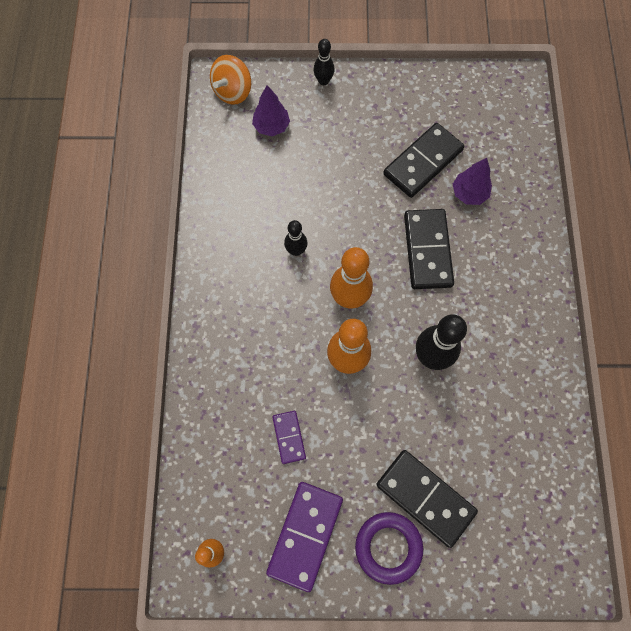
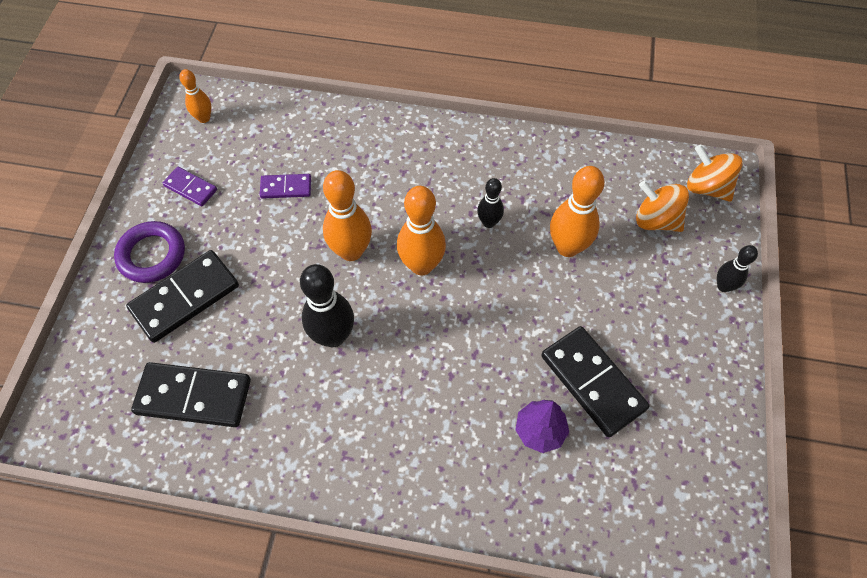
camera: 100 degrees right, 10 degrees down
(271, 126) = (656, 220): purple tree -> orange spinning top
(305, 535) = (190, 188): purple domino -> purple domino, size x0.54
(309, 188) = (567, 247): none -> orange bowling pin
(427, 250) = (466, 361): black domino -> black domino (193, 396)

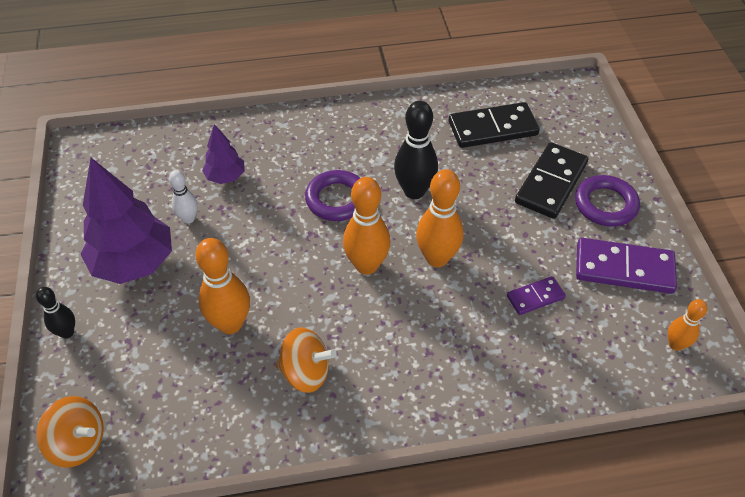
camera: 160 degrees right, 10 degrees down
(190, 188) = (624, 269): purple domino -> purple domino, size x1.84
(421, 354) = (337, 199): none -> purple ring
(489, 222) = (317, 325): black bowling pin -> none
(592, 382) = (188, 218): black domino -> white bowling pin
(656, 220) = (139, 382): orange spinning top -> orange spinning top (305, 372)
(656, 343) = (134, 263): none -> purple tree

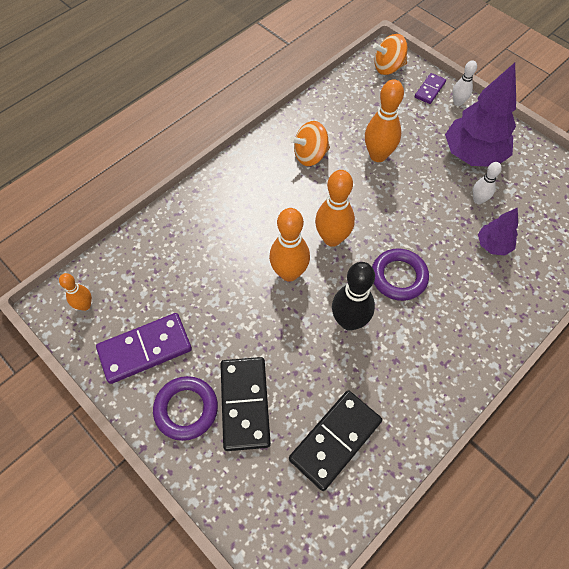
camera: 145 degrees right, 10 degrees up
(67, 332) = (458, 102): black bowling pin -> white bowling pin
(535, 297) = (201, 284): purple domino -> purple domino (430, 90)

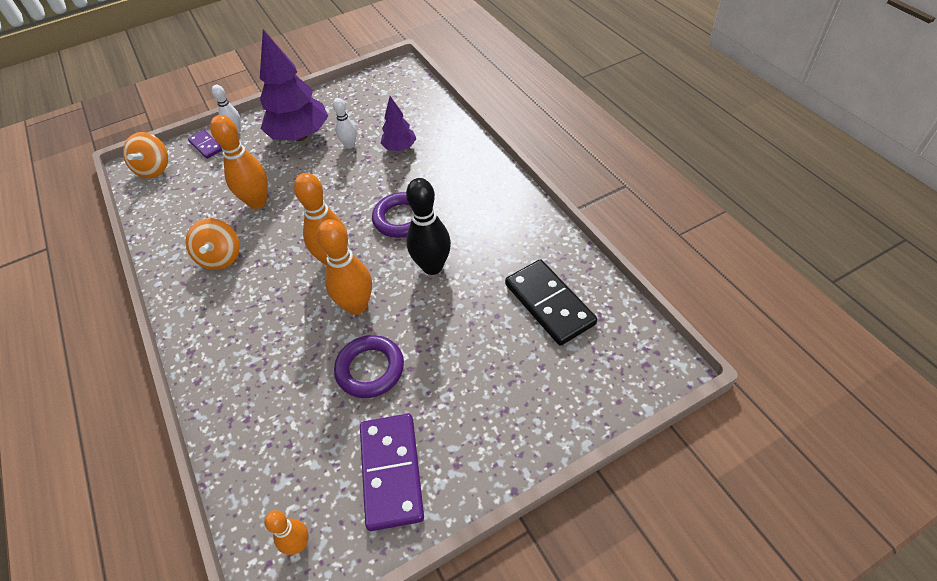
camera: 70 degrees left, 10 degrees down
(186, 409) = (481, 436): purple ring -> purple ring (370, 369)
(245, 404) = (491, 375): black domino -> none

